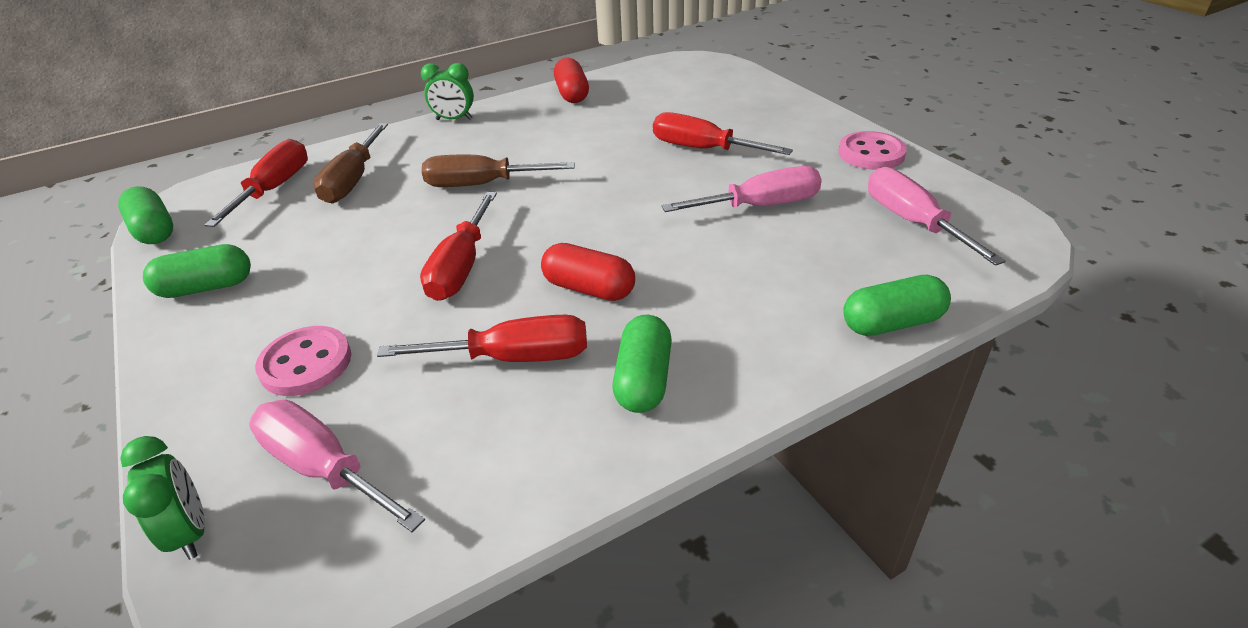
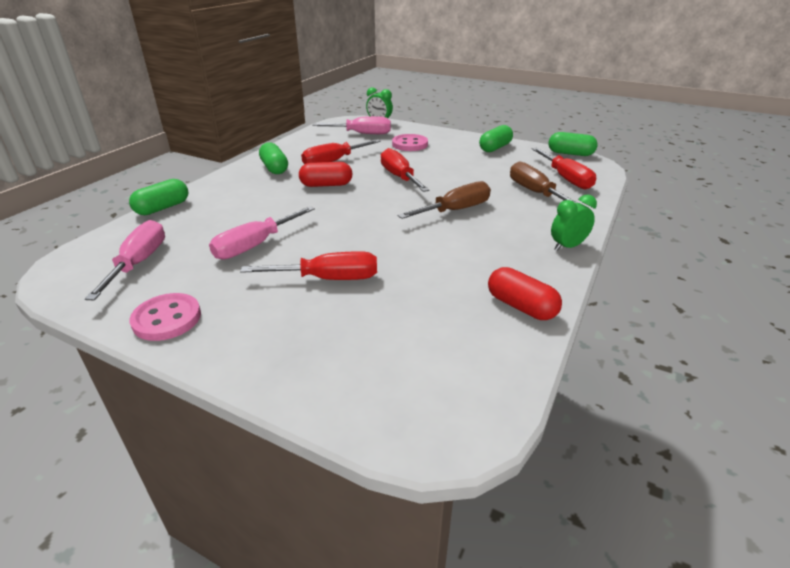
camera: 145 degrees right, 5 degrees down
(912, 222) = (139, 263): pink screwdriver -> pink screwdriver turned 120 degrees counterclockwise

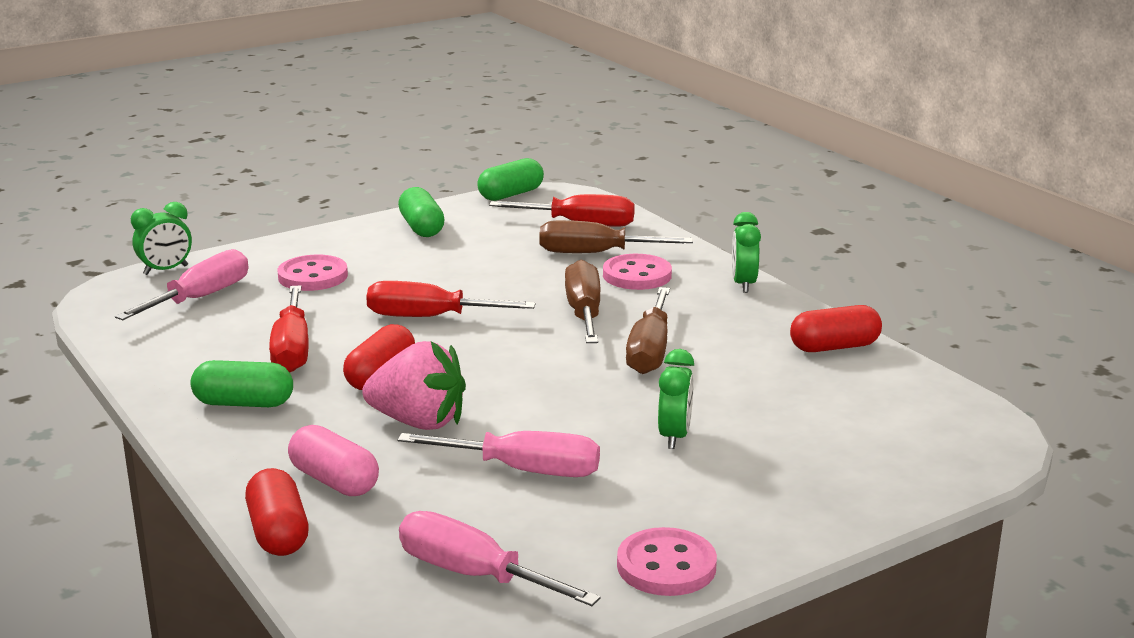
camera: 60 degrees left, 10 degrees down
(163, 208) = (278, 533): green capsule -> red capsule
(216, 205) = (334, 481): none -> pink capsule
(255, 245) = (524, 470): pink screwdriver -> pink screwdriver turned 60 degrees counterclockwise
(287, 206) = (419, 422): none -> pink strawberry
(328, 279) = (674, 436): red screwdriver -> green clock
(431, 241) = (650, 351): none -> brown screwdriver
(525, 211) = (637, 275): none -> pink button

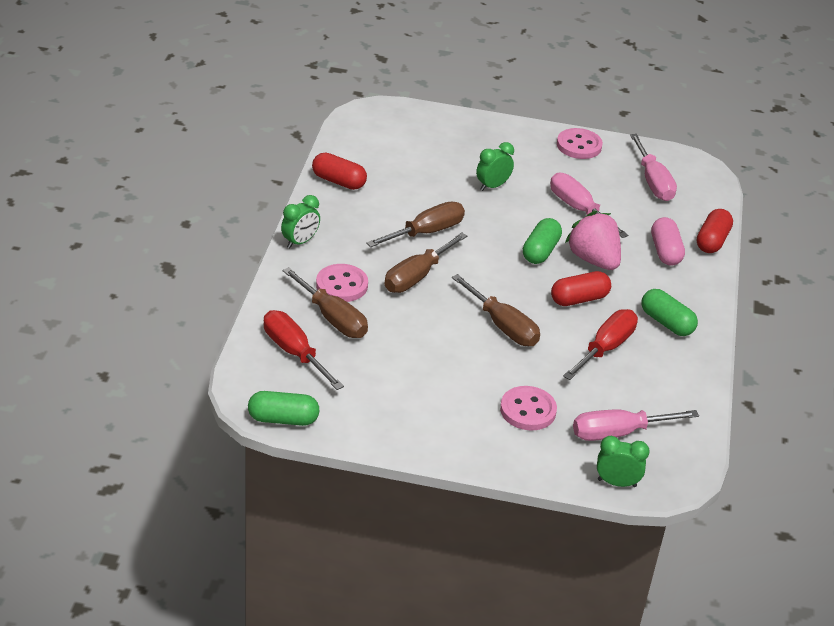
camera: 140 degrees left, 15 degrees up
(422, 228) = (397, 419): green capsule -> green capsule (540, 251)
(429, 317) = (503, 326): red screwdriver -> brown screwdriver

